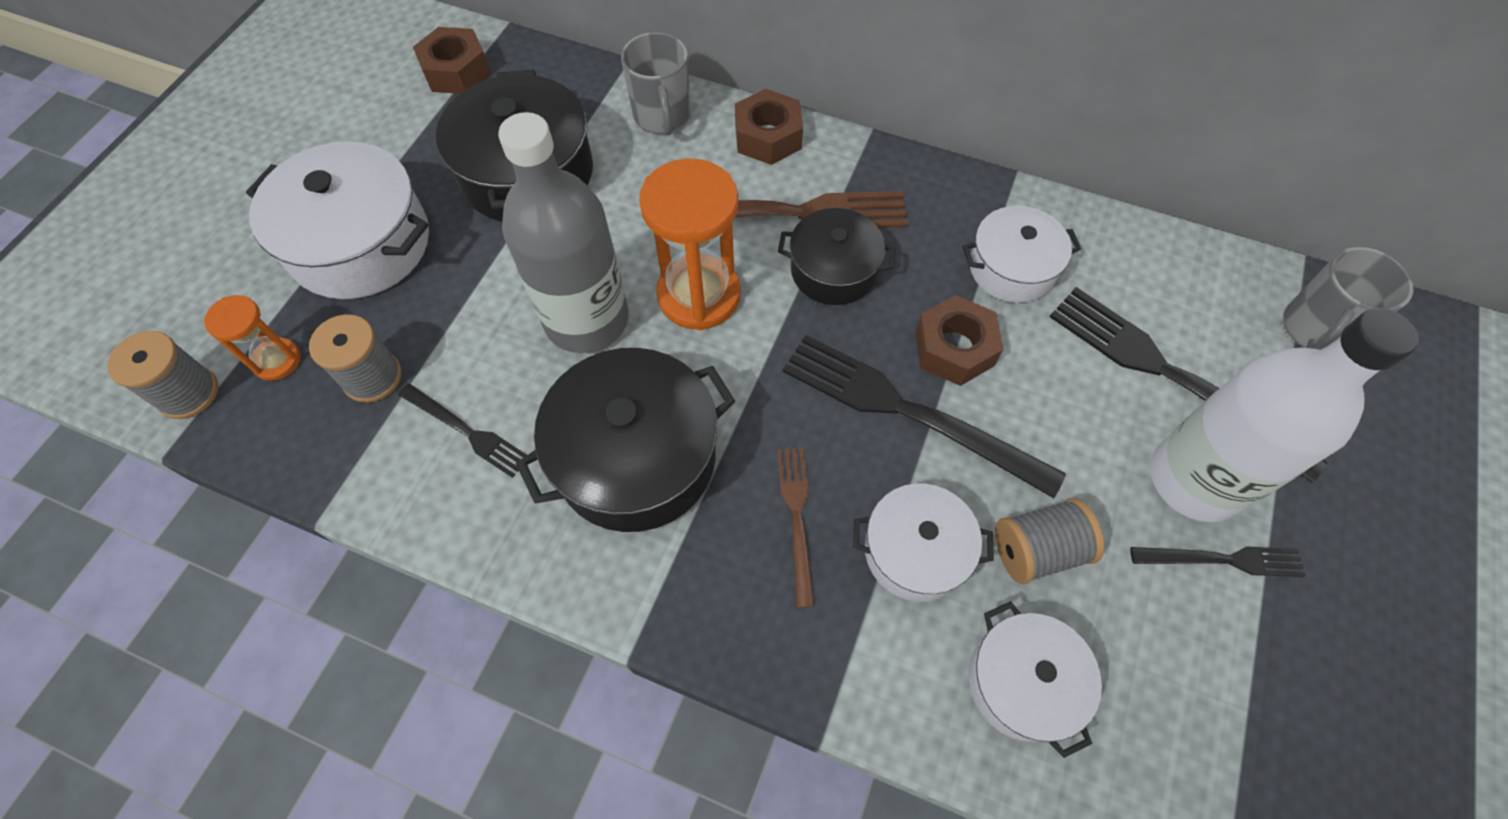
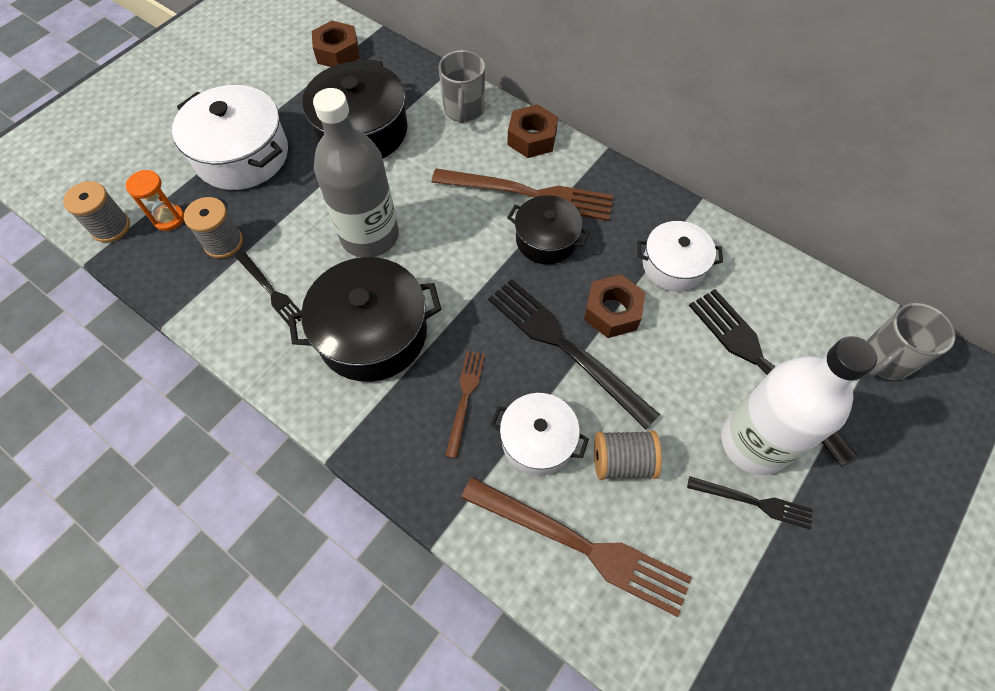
camera: 15 degrees right, 0 degrees up
(699, 295) = (449, 236): orange hourglass -> none
(1023, 683) = (580, 545): white pot -> brown fork

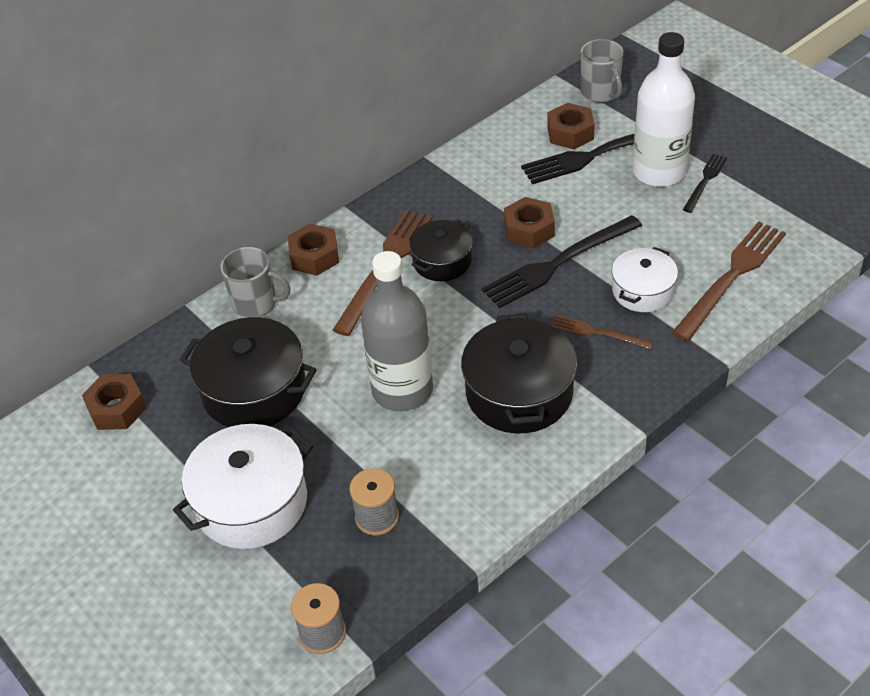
camera: 75 degrees left, 15 degrees down
(169, 219) = (327, 572): orange hourglass -> none
(271, 291) = (451, 473): black fork -> none
(622, 461) = (666, 244): grey spool -> none
(673, 265) = (491, 186): white pot -> none
(793, 334) = (570, 133): none -> brown nut

